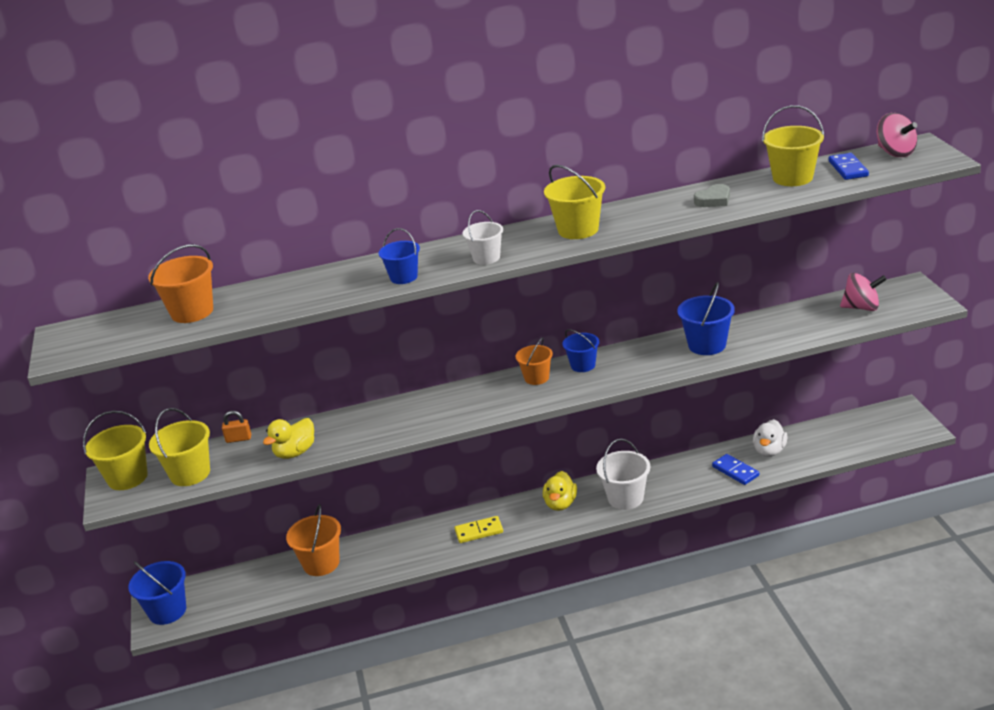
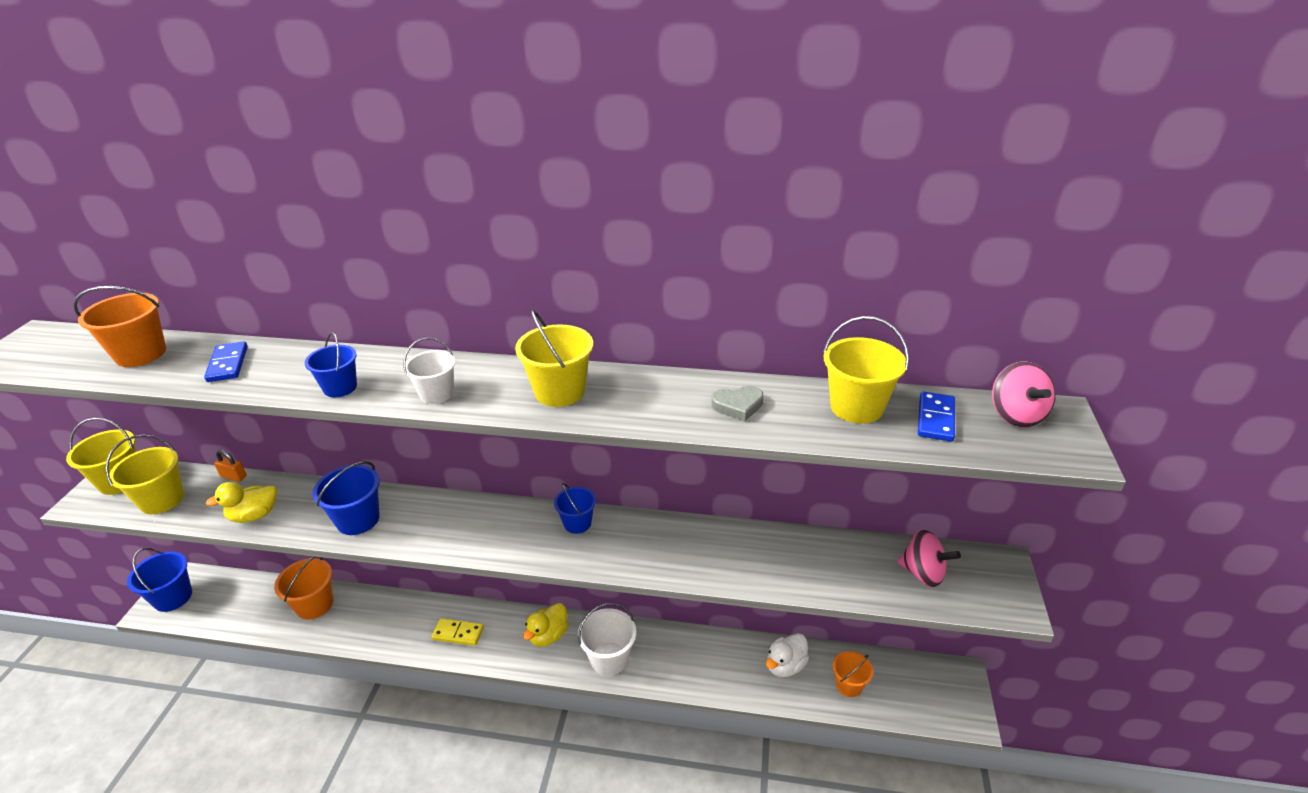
camera: 20 degrees right, 5 degrees up
(536, 378) = (523, 520): orange bucket -> orange bucket (849, 685)
(707, 345) = (716, 552): blue bucket -> blue bucket (358, 519)
(735, 471) = (734, 676): blue domino -> blue domino (228, 364)

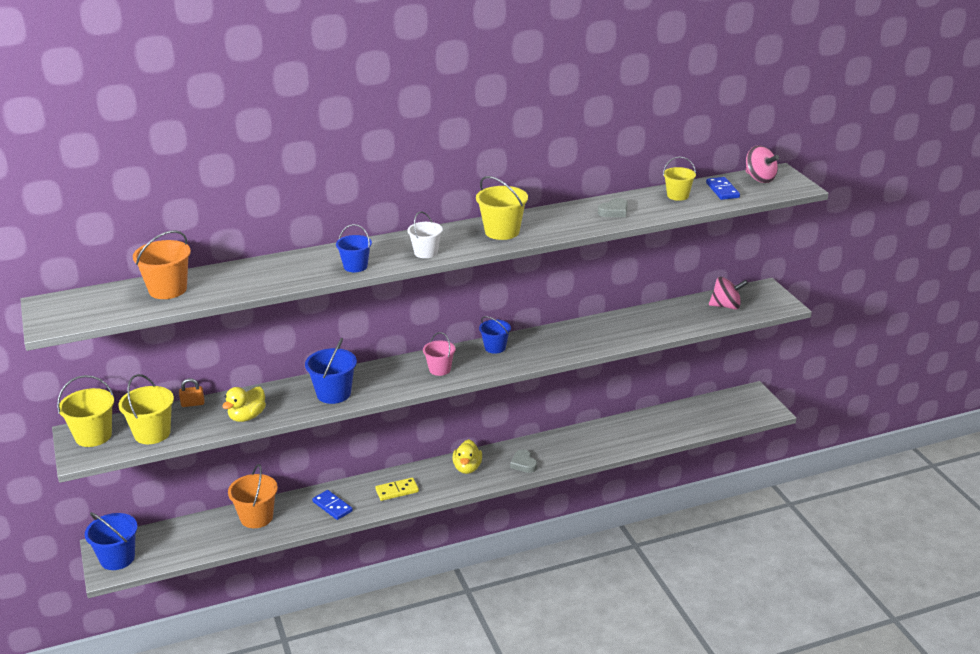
camera: 30 degrees left, 5 degrees down
(228, 364) = (249, 277): blue domino -> blue domino (332, 506)
(490, 531) = (440, 369): none -> pink bucket
(609, 658) = (523, 464): white bucket -> grey heart
(785, 666) = (644, 426): white duck -> none
(849, 685) = (690, 421): orange bucket -> none
(856, 407) = (678, 195): yellow bucket -> yellow bucket, size x0.66

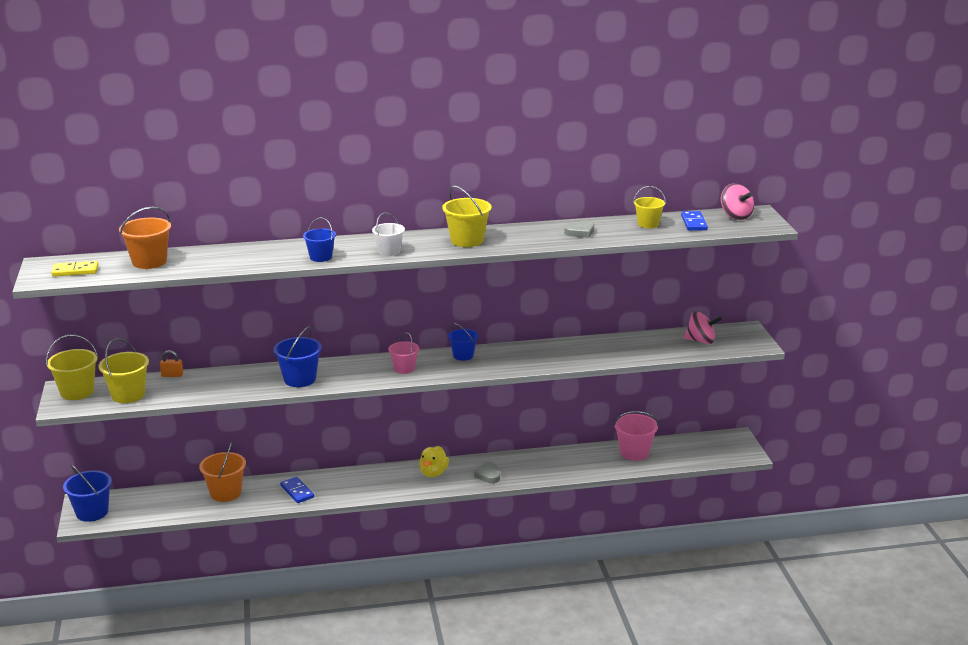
camera: 10 degrees right, 5 degrees down
(247, 417) = (215, 390): yellow duck -> none
(397, 491) = (361, 485): yellow domino -> yellow domino (75, 271)
(660, 421) = (634, 452): none -> pink bucket

